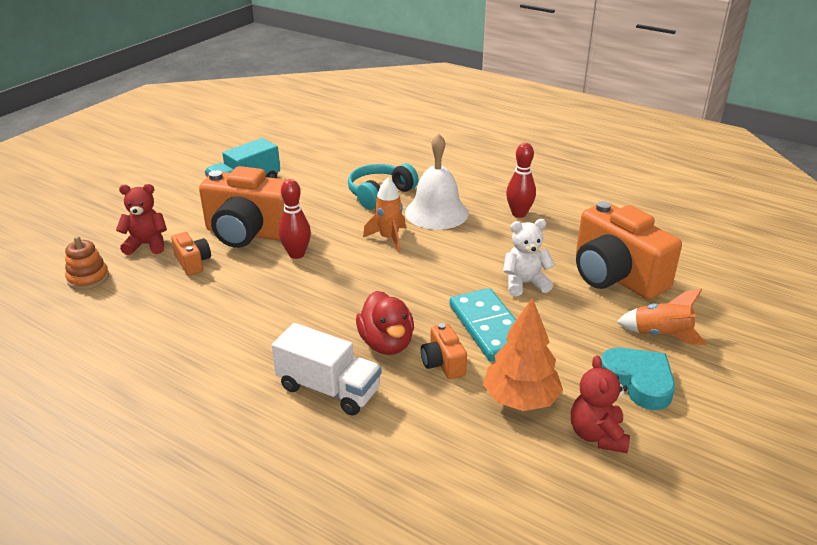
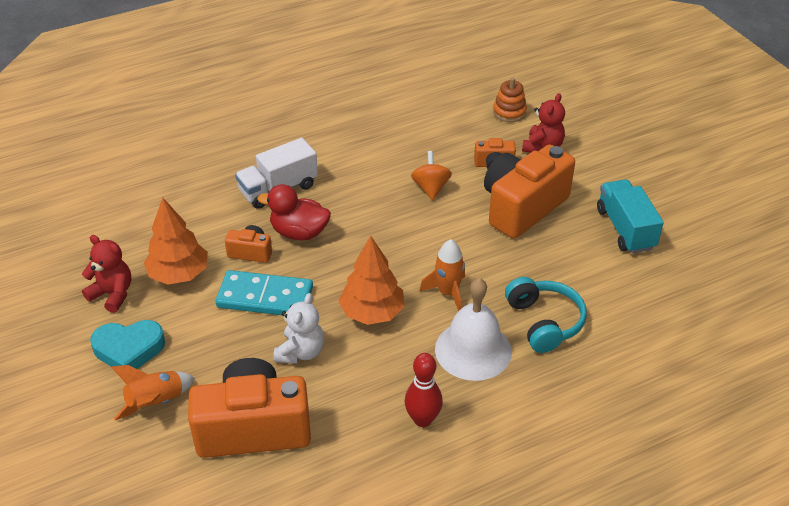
camera: 120 degrees right, 10 degrees up
(254, 287) = (431, 188): none -> orange spinning top
(296, 254) = (464, 225): red bowling pin -> none
(446, 265) = (372, 312): none -> orange tree

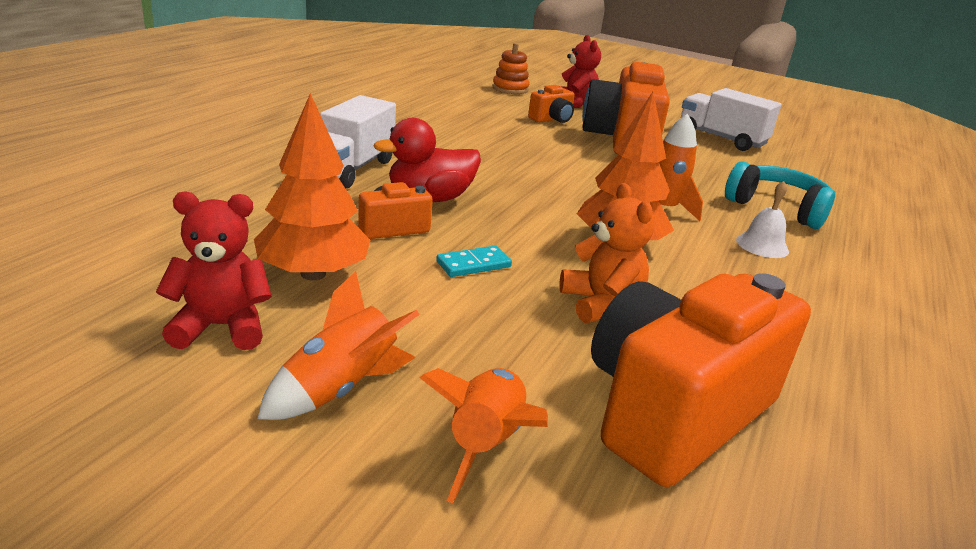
camera: 40 degrees left, 15 degrees down
(129, 349) = (340, 388): turquoise heart -> orange rocket
(265, 297) = (473, 264): turquoise domino -> turquoise domino, size x0.47
(301, 352) = (600, 304): white teddy bear -> orange teddy bear
(422, 419) = (827, 320): red bowling pin -> none
(431, 188) = (519, 141): orange spinning top -> none
(473, 350) = (762, 245): white bell -> white bell, size x0.50
(625, 229) = (721, 139): turquoise truck -> white truck

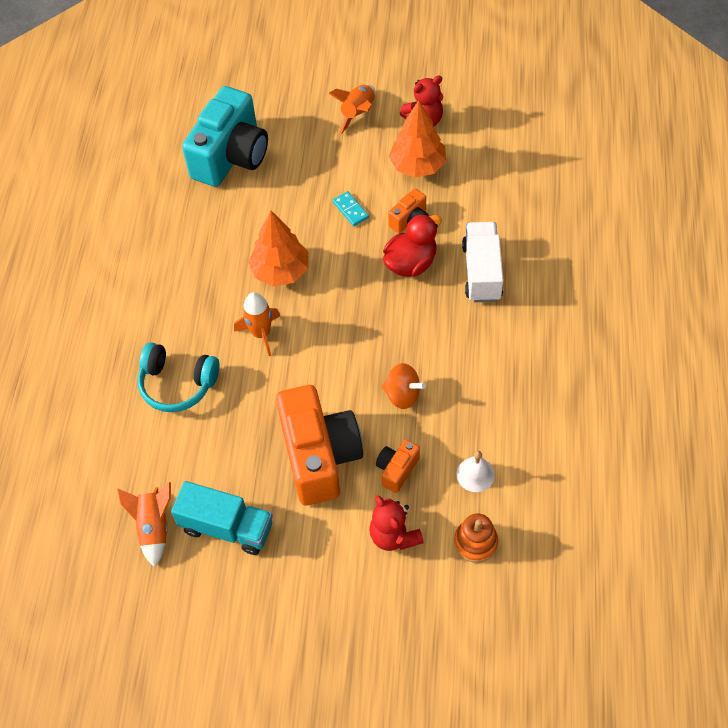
camera: 165 degrees right, 30 degrees up
(473, 264) = (350, 210): turquoise domino -> turquoise domino turned 75 degrees counterclockwise
(485, 444) = (295, 113): orange rocket -> orange rocket (154, 527)
(518, 141) = (402, 395): none -> orange spinning top
(600, 304) = (276, 209): orange teddy bear -> none
(674, 412) = (231, 156): orange camera -> turquoise camera
(721, 139) = (227, 527): white truck -> turquoise truck
(762, 245) = (191, 317): white bell -> white bell (475, 474)

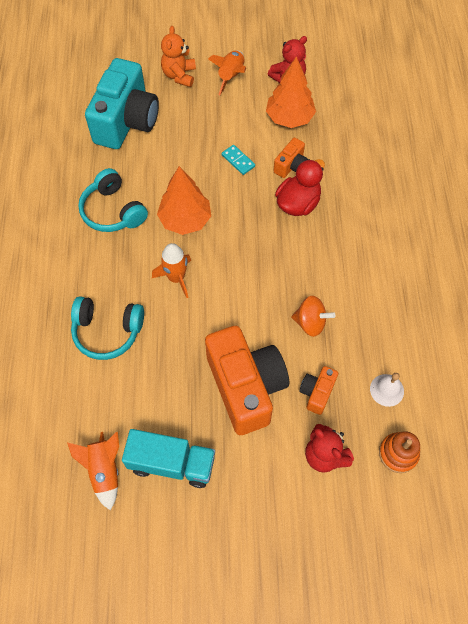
camera: 10 degrees left, 5 degrees up
(202, 255) = (113, 211): none -> turquoise headphones
(298, 108) = (179, 75): none -> orange teddy bear
(482, 272) = (360, 206): white truck -> none

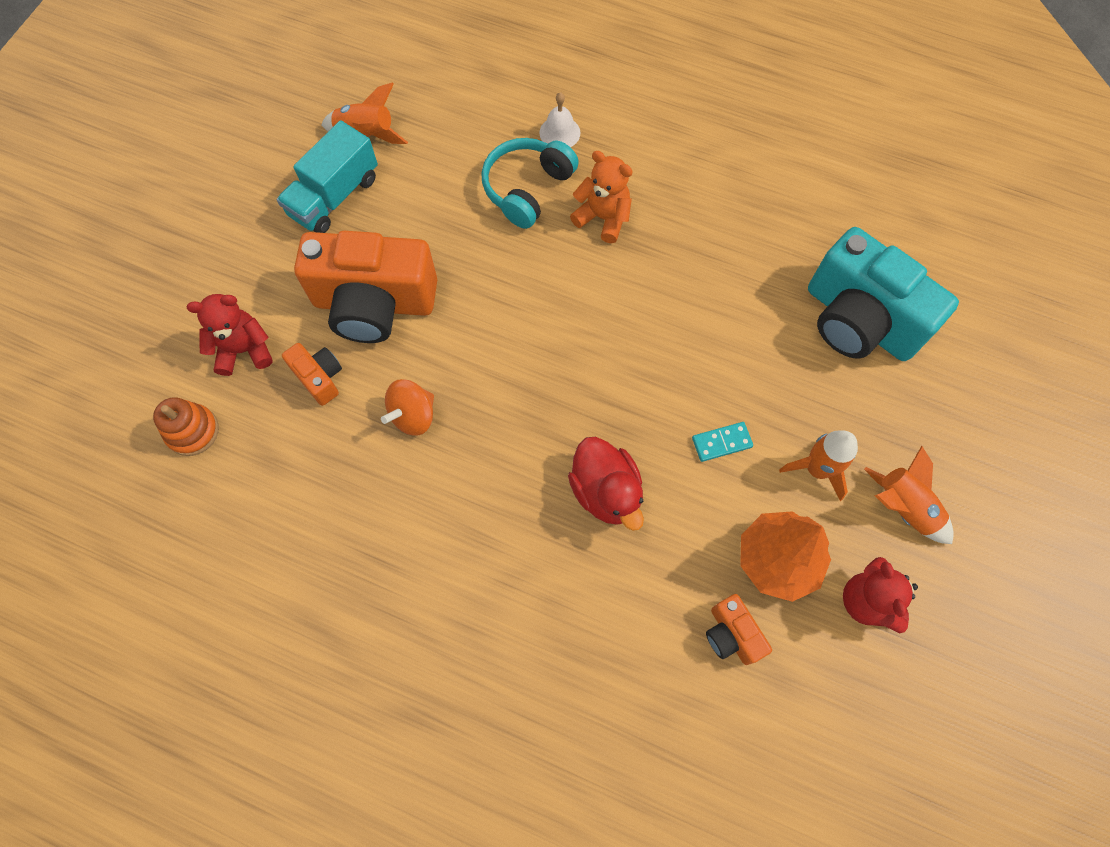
camera: 115 degrees right, 5 degrees up
(113, 211) = (702, 251): turquoise headphones -> none
(176, 278) = (562, 286): orange rocket -> orange rocket (817, 469)
(179, 75) = (932, 428): orange teddy bear -> orange teddy bear (603, 218)
(185, 220) = (647, 331): orange tree -> none
(291, 166) = (679, 515): orange camera -> orange camera (731, 634)
(387, 390) = (272, 461): white bell -> white bell (559, 132)

